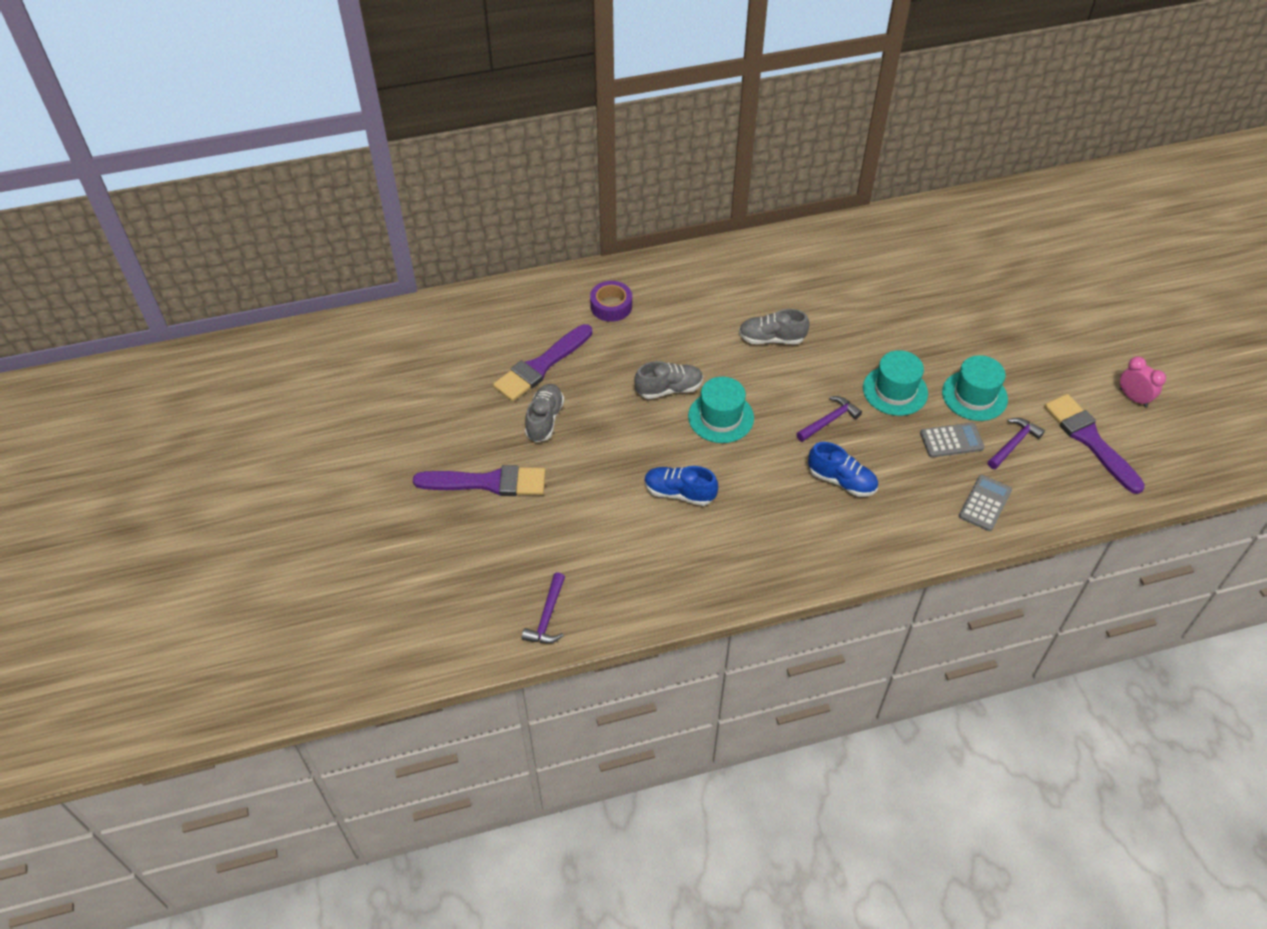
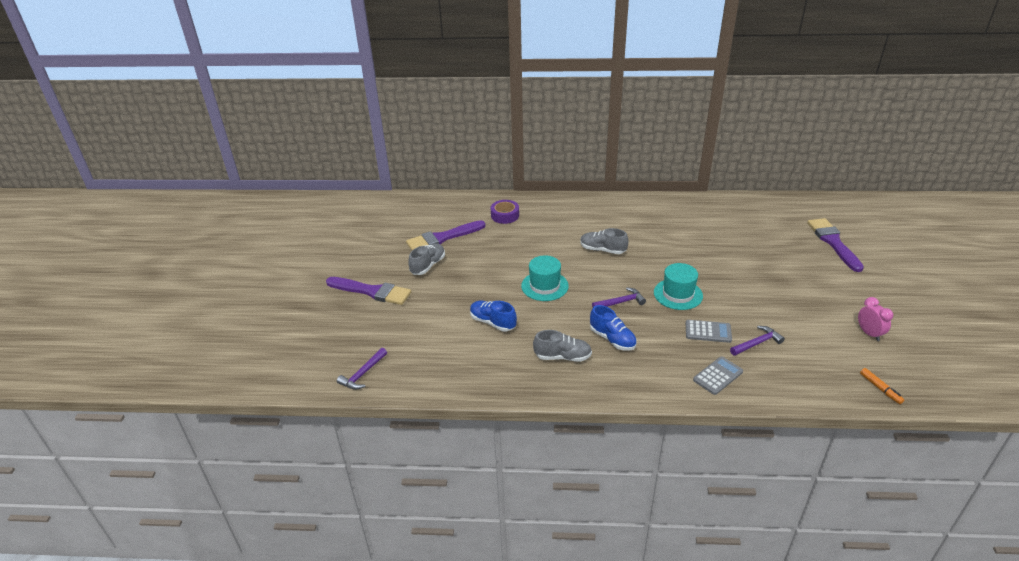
camera: 20 degrees right, 15 degrees down
(669, 389) = (518, 264): grey shoe -> grey shoe (562, 357)
(974, 395) = (738, 308): turquoise hat -> none
(1089, 440) = (821, 353): purple brush -> purple brush (833, 242)
(1165, 474) = (880, 389): none -> orange marker

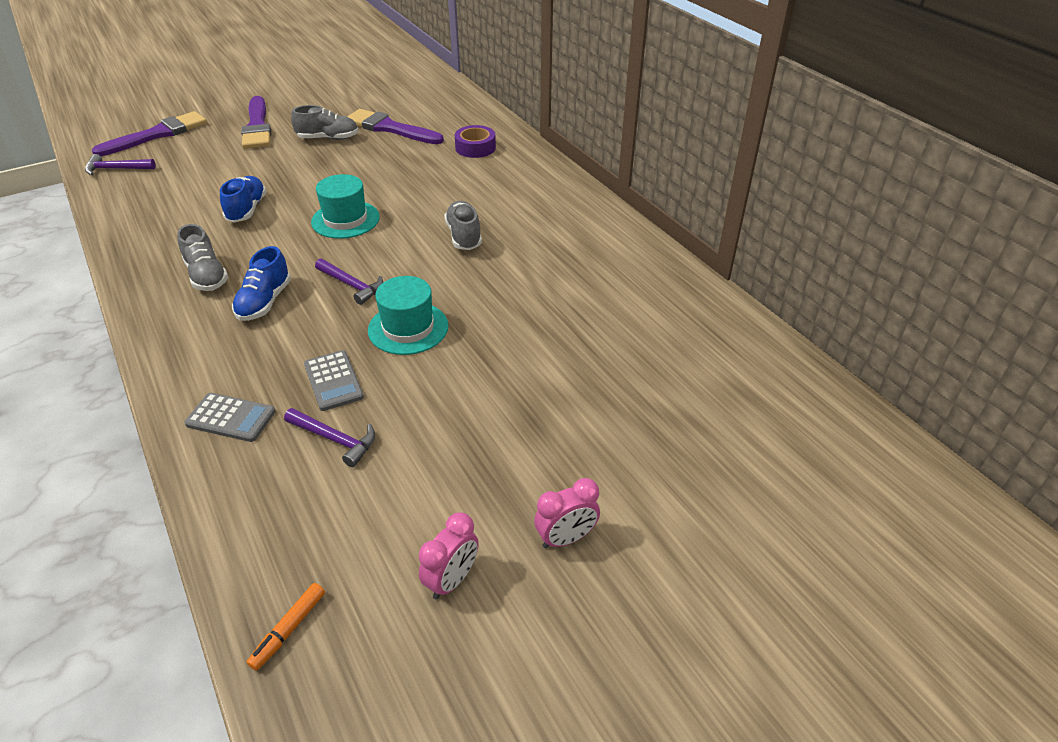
camera: 55 degrees right, 5 degrees up
(833, 242) = (721, 465): purple brush -> purple brush (157, 134)
(857, 295) = (566, 538): none -> pink clock

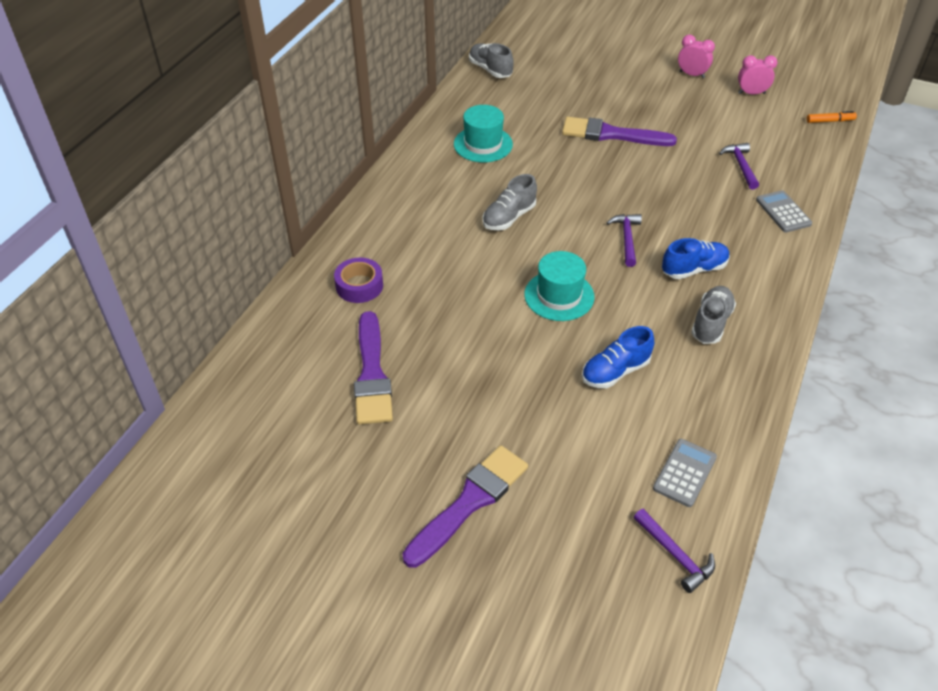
camera: 125 degrees left, 5 degrees up
(157, 134) = (579, 595): purple brush -> purple brush (611, 134)
(328, 138) = (438, 411): grey shoe -> grey shoe (490, 70)
(333, 381) = (709, 191): grey calculator -> grey calculator (684, 473)
(408, 328) = (633, 188): turquoise hat -> turquoise hat (483, 144)

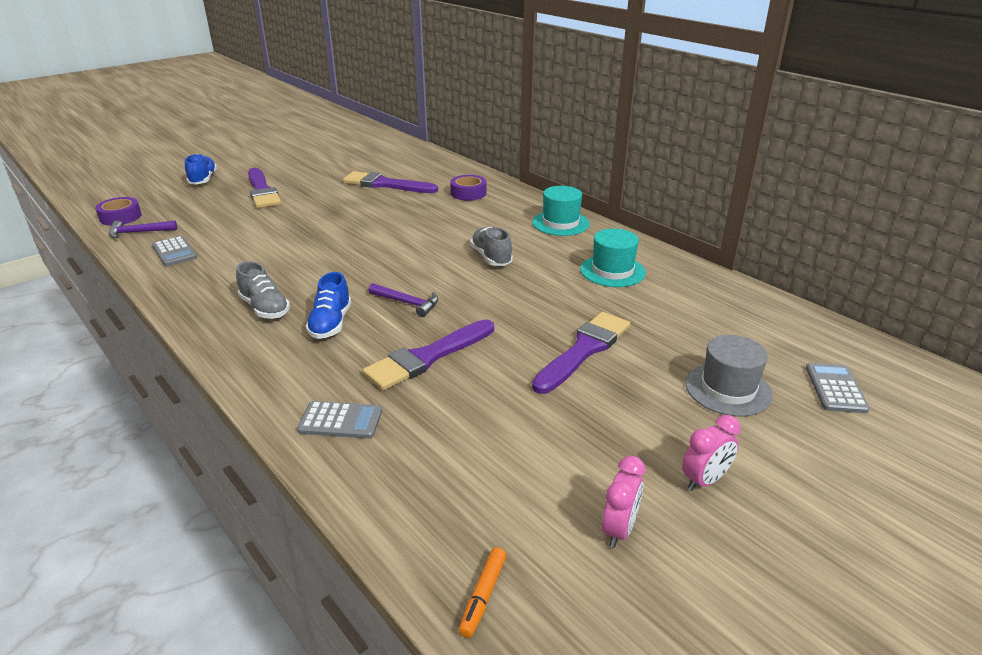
camera: 115 degrees right, 15 degrees down
(490, 70) = (767, 309): grey shoe -> none
(559, 296) = (377, 254): turquoise hat -> turquoise hat (560, 223)
(569, 42) = (835, 388): none -> grey calculator
(603, 76) = (728, 389): none -> grey hat
(615, 371) = (281, 254): blue shoe -> blue shoe (203, 180)
(656, 622) = (120, 217): none -> purple tape
(686, 200) = (427, 357): none -> purple brush
(740, 166) = (451, 427): purple hammer -> none

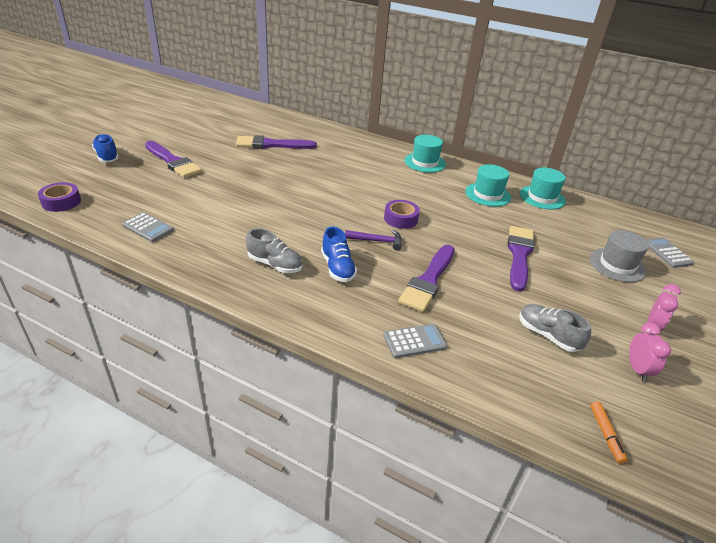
camera: 25 degrees left, 5 degrees up
(138, 232) = (95, 214): purple hammer -> none
(468, 193) = (340, 145): purple tape -> purple tape (400, 219)
(491, 257) = (402, 196): grey shoe -> grey shoe (547, 335)
(693, 285) = (542, 197): none -> turquoise hat

